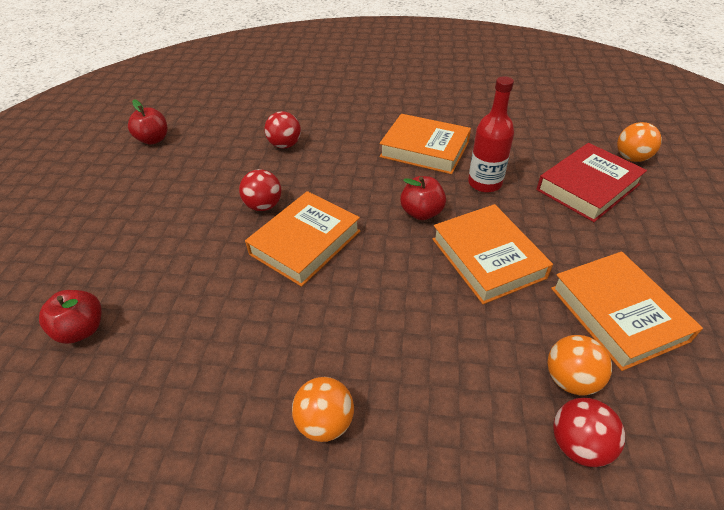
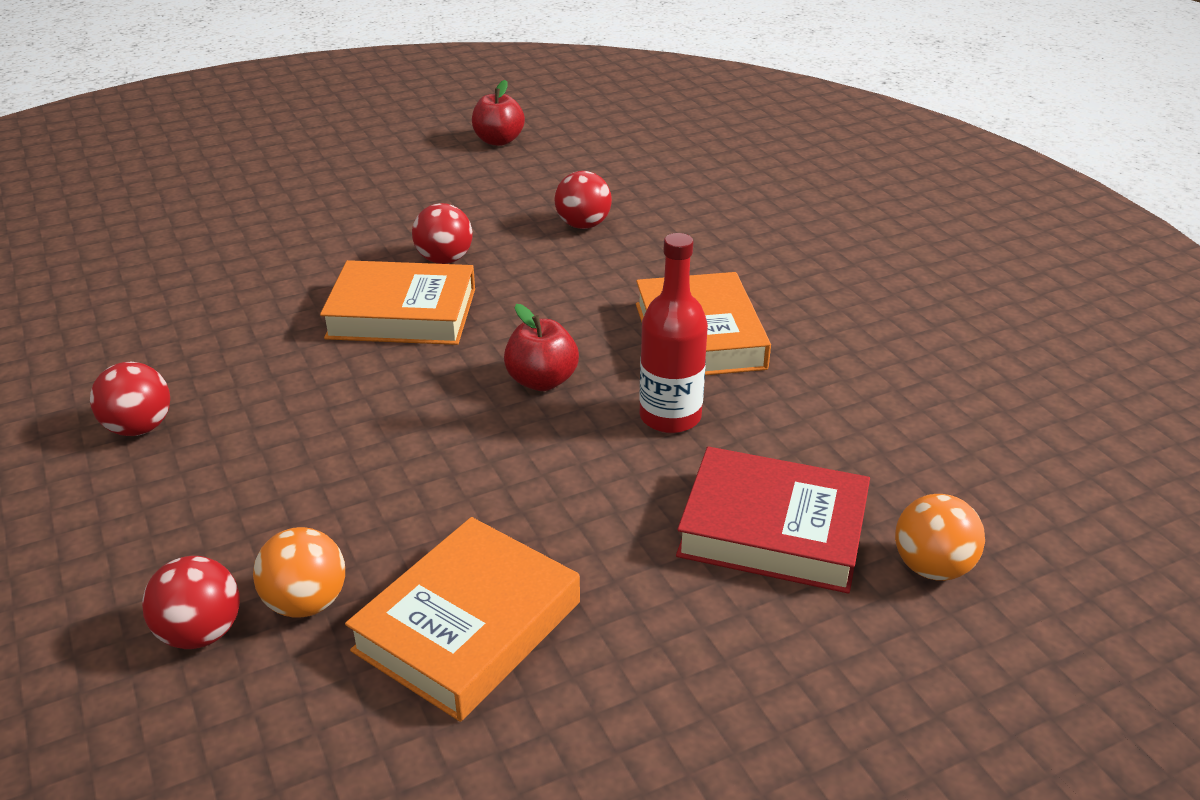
camera: 55 degrees right, 10 degrees down
(82, 329) = (176, 240): red apple -> none
(325, 422) = (139, 428): orange ball -> red ball
(487, 258) = (492, 467): orange book -> none

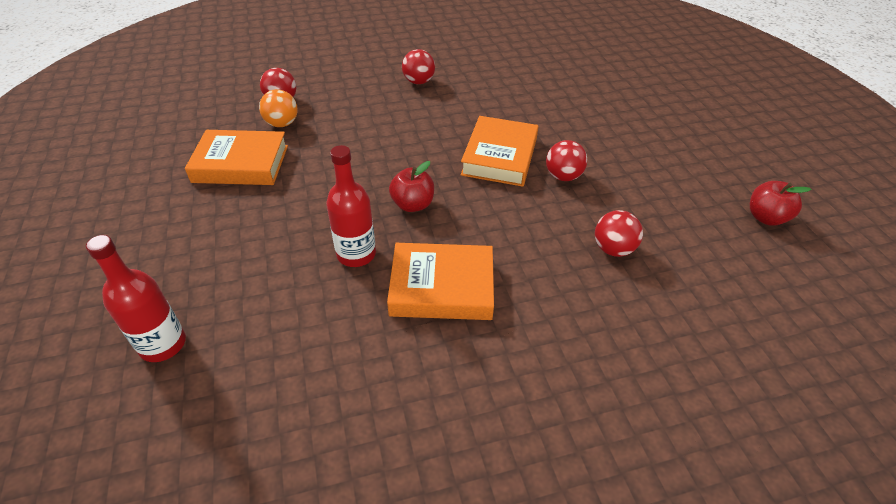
camera: 100 degrees right, 10 degrees up
(467, 626) = (241, 164): orange book -> orange book turned 45 degrees counterclockwise
(772, 530) = (236, 278): red book -> none
(932, 567) = (163, 344): orange ball -> red bottle

